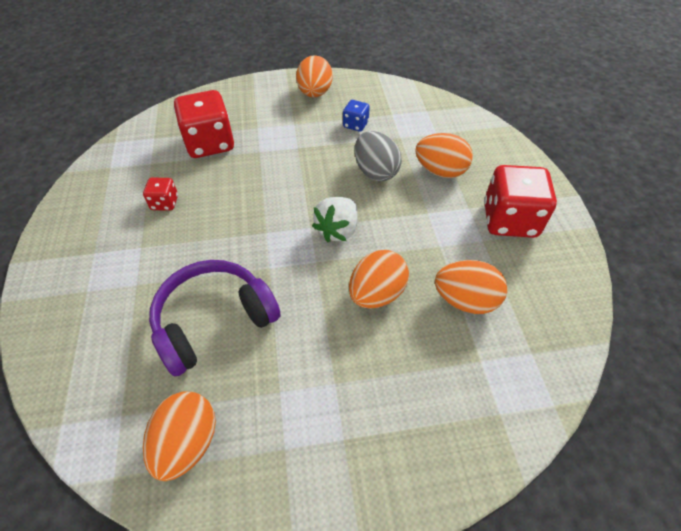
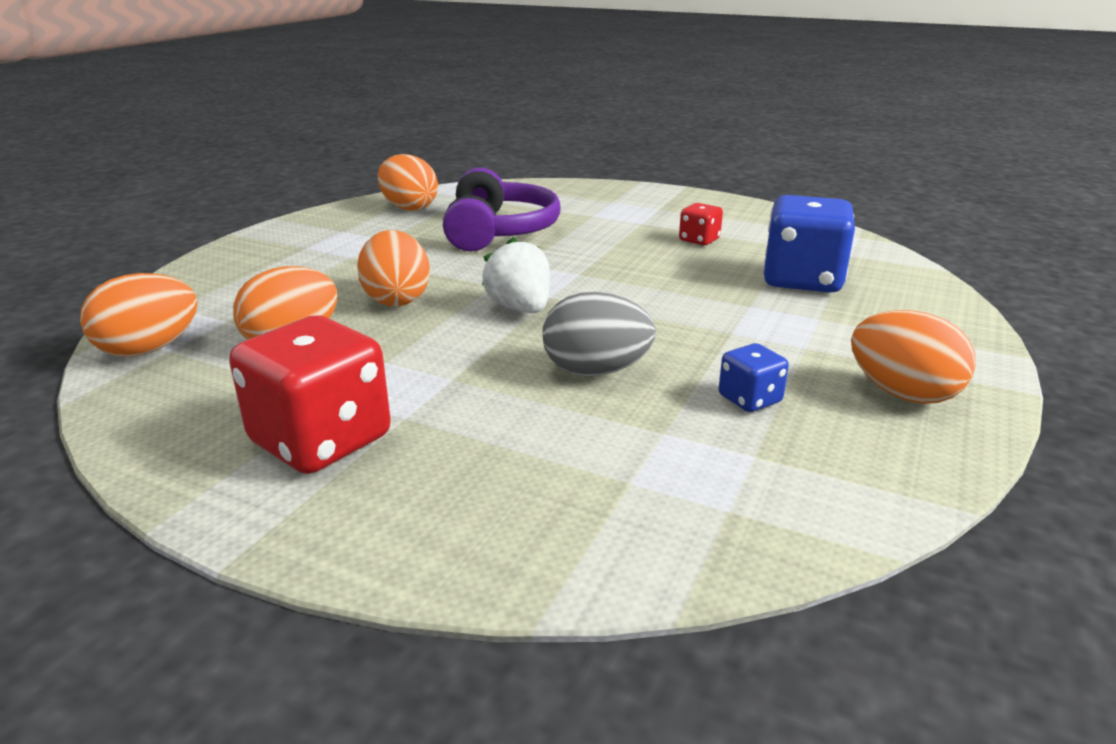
camera: 125 degrees right, 25 degrees down
(210, 143) = (802, 280): red dice -> blue dice
(440, 171) = (518, 430): orange egg -> orange egg (149, 350)

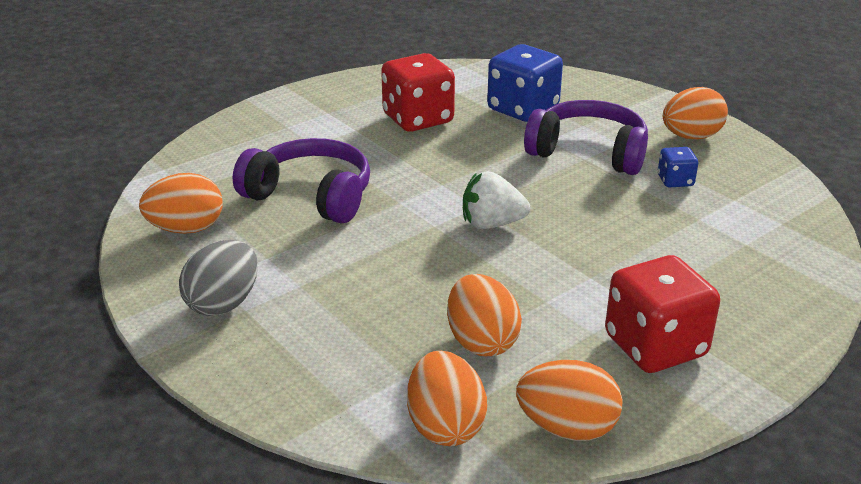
camera: 65 degrees left, 5 degrees up
(396, 299) = (430, 276): orange egg -> orange egg (567, 428)
(596, 371) = (612, 219): grey egg -> grey egg (223, 303)
(699, 240) = (418, 119): red dice -> red dice, size x2.04
(749, 332) = (588, 152): none -> purple headphones

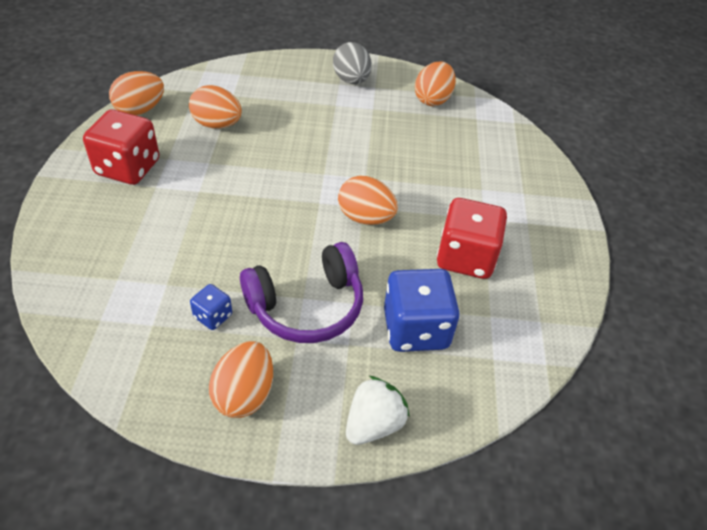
camera: 130 degrees right, 15 degrees up
(311, 196) = (415, 151): purple headphones -> none
(445, 426) = (192, 86): orange egg -> orange egg (365, 218)
(491, 224) = (294, 193): white strawberry -> white strawberry (373, 424)

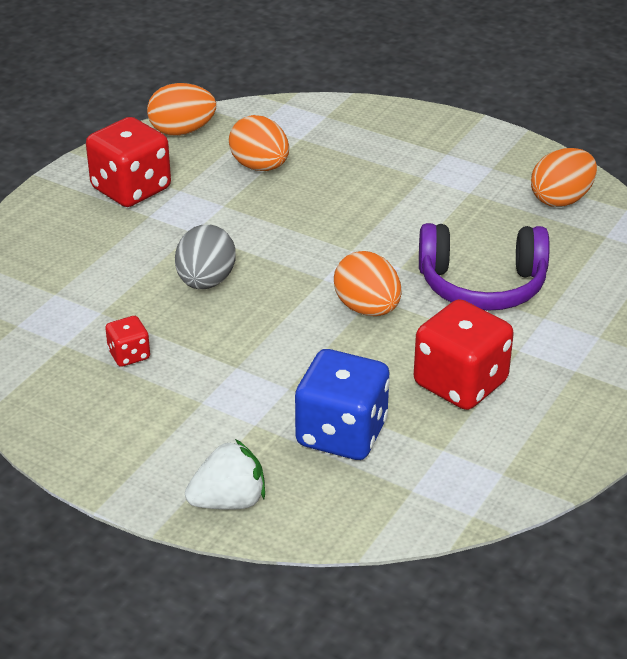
camera: 30 degrees right, 10 degrees down
(213, 316) = (129, 355): blue dice -> red dice
(244, 394) = (115, 432): orange egg -> none
(307, 306) = (234, 376): purple headphones -> purple headphones (482, 285)
(351, 80) = (466, 153): grey egg -> grey egg (206, 282)

